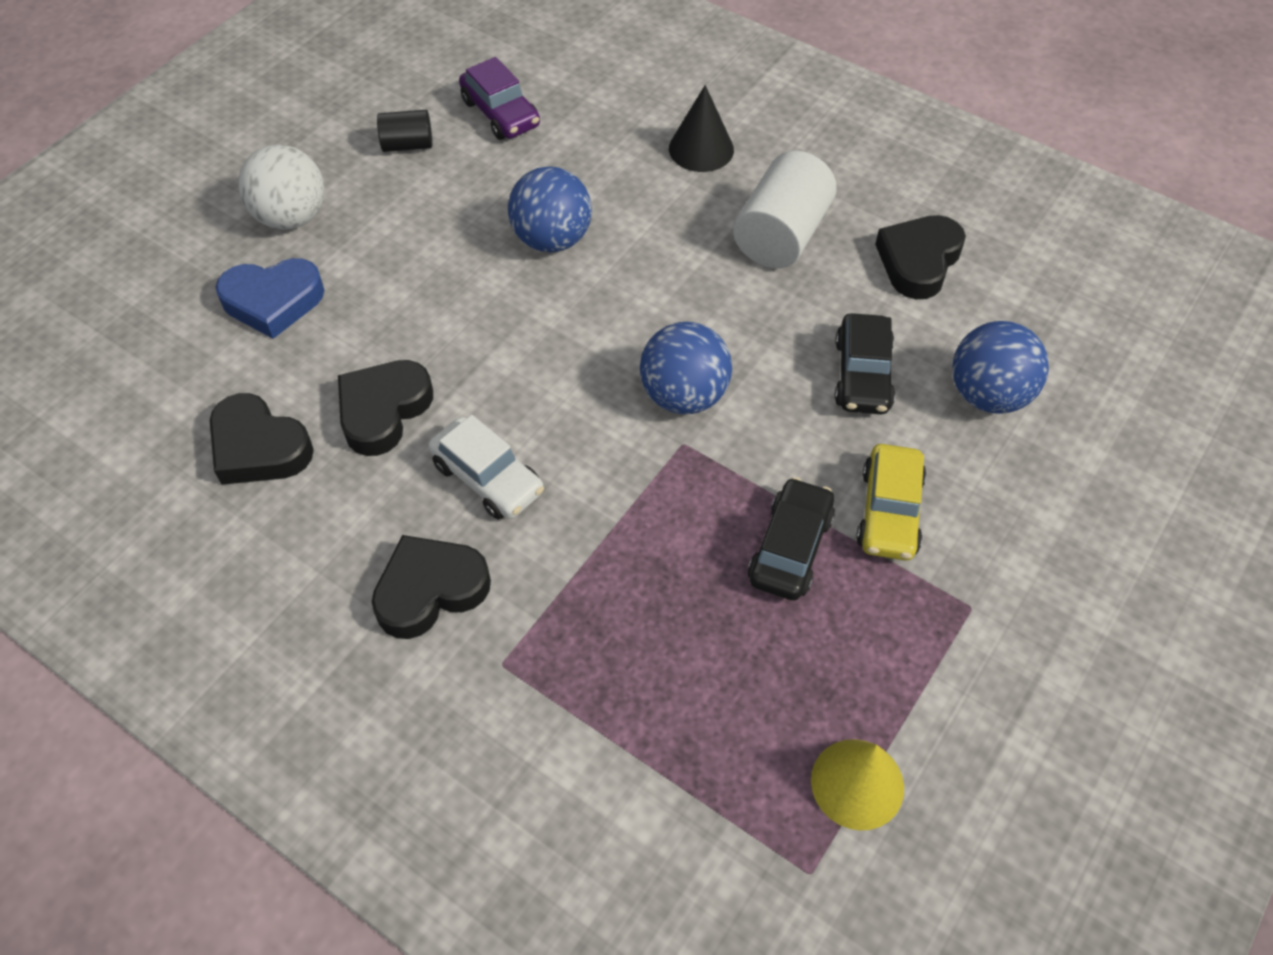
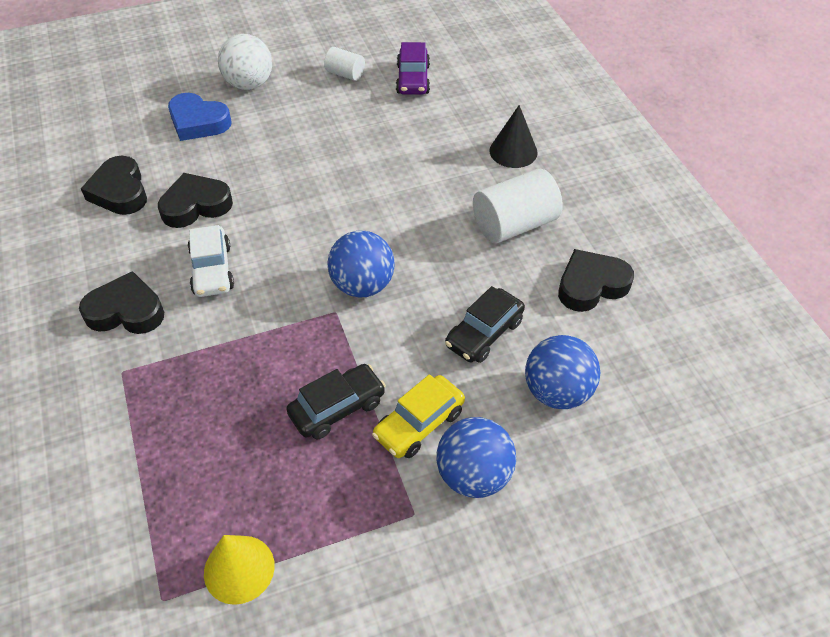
camera: 35 degrees right, 5 degrees down
(408, 145) = (345, 74): black cylinder -> white cylinder
(552, 239) = (374, 160): blue ball -> blue ball (473, 475)

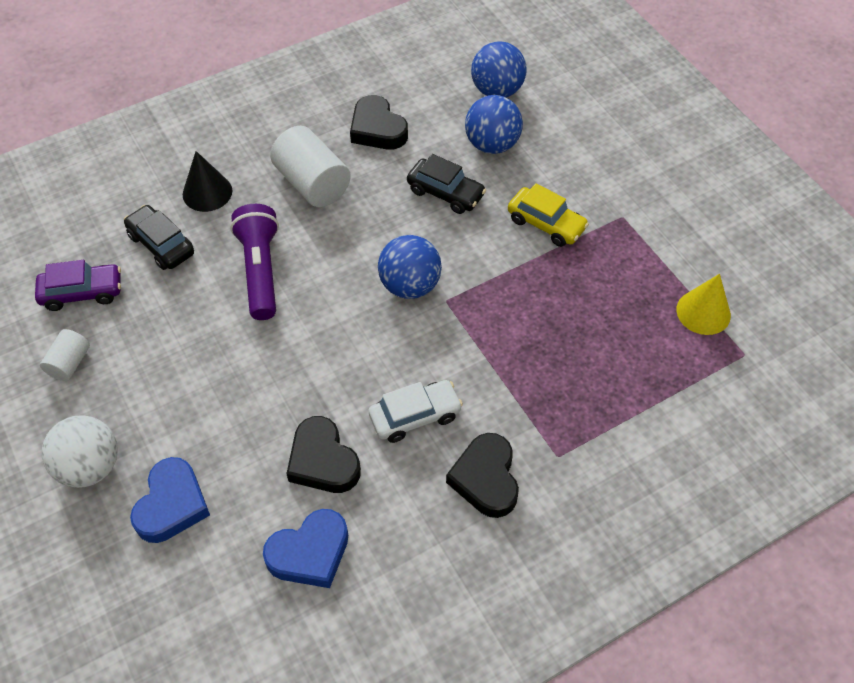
camera: 100 degrees left, 5 degrees up
(120, 191) = (310, 553): black heart -> blue heart
(337, 408) = (547, 279): black car -> black car (161, 244)
(409, 181) = (260, 270): none -> purple flashlight
(473, 475) = (580, 186): blue ball -> blue ball (497, 91)

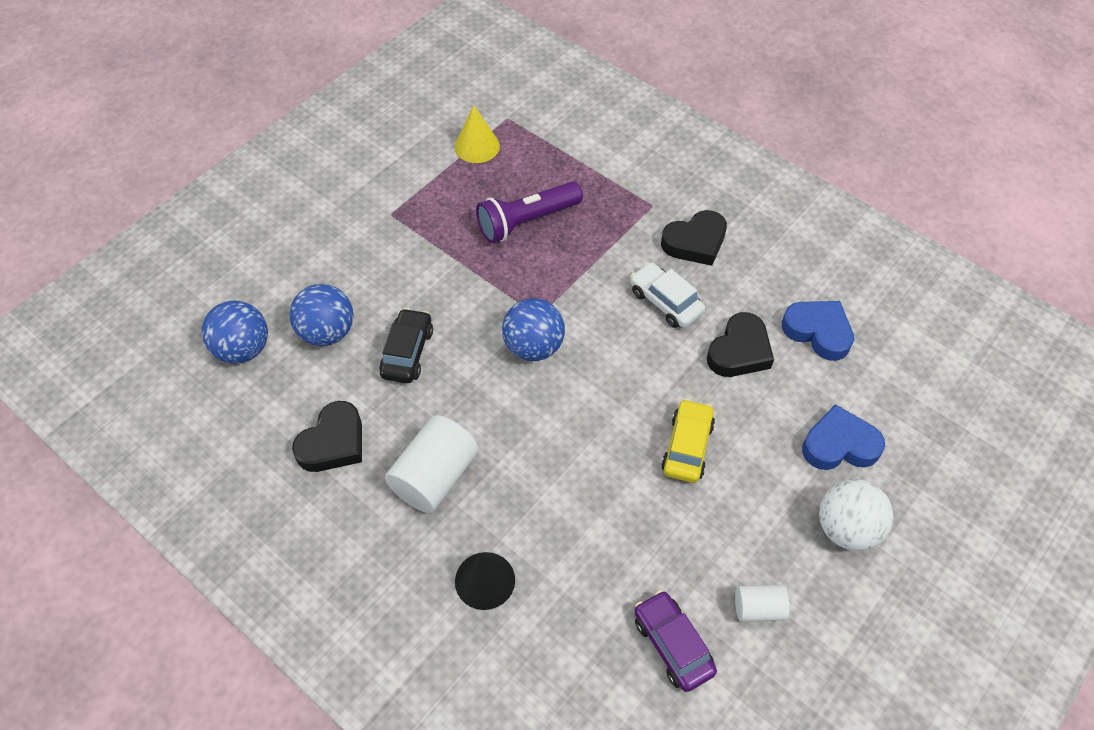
camera: 110 degrees left, 0 degrees up
(161, 244) = (576, 594): black car -> none
(260, 270) = (569, 479): purple flashlight -> purple flashlight (527, 221)
(546, 224) = (419, 265): yellow car -> yellow car (687, 447)

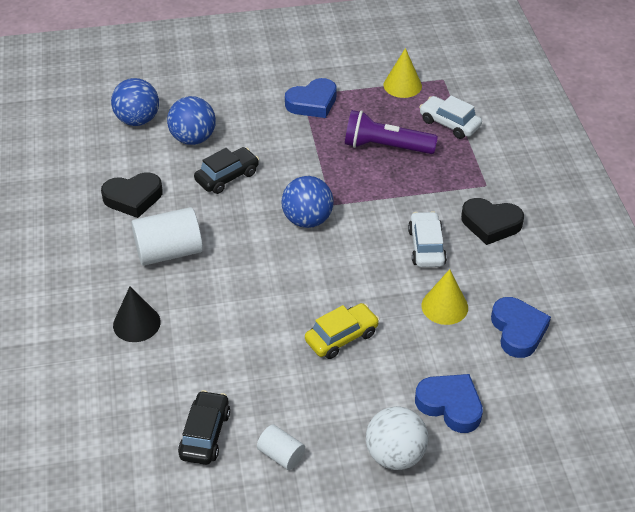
camera: 40 degrees right, 10 degrees down
(409, 217) = (312, 103): none -> blue heart
(559, 161) = (449, 124): none -> white car
(672, 645) = (205, 434): purple car -> black car
(739, 351) = (444, 306): black heart -> yellow cone

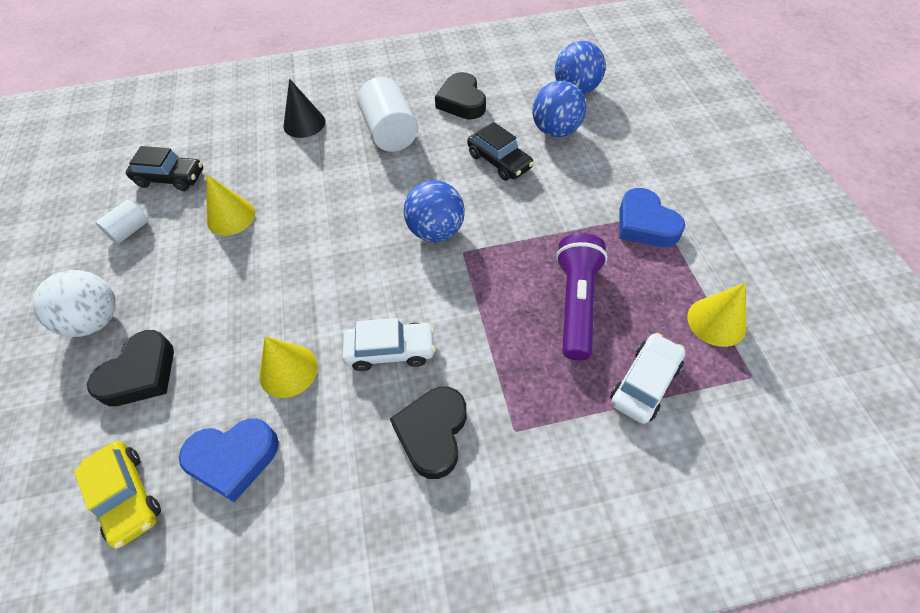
camera: 90 degrees right, 10 degrees up
(272, 369) = (231, 217): none -> yellow cone
(341, 337) = (260, 269): yellow car -> yellow car (127, 496)
(450, 405) = (140, 374): blue heart -> black heart

